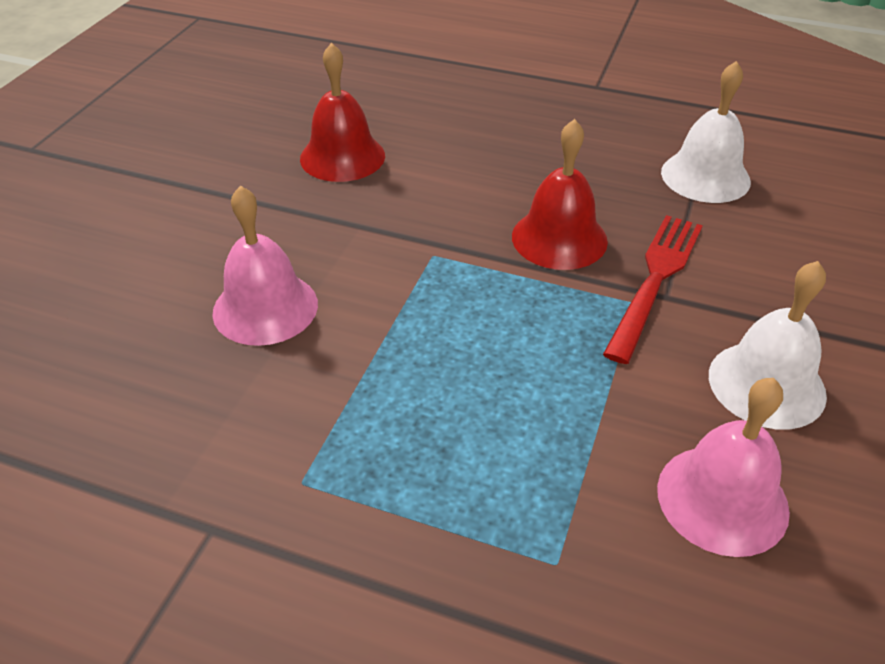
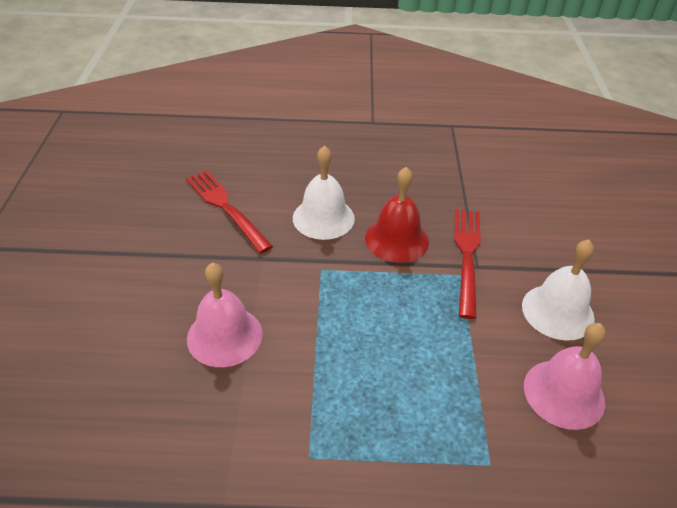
camera: 20 degrees left, 0 degrees up
(342, 157) = (225, 207): red bell -> red fork
(705, 176) = (466, 176): white bell -> white bell (323, 218)

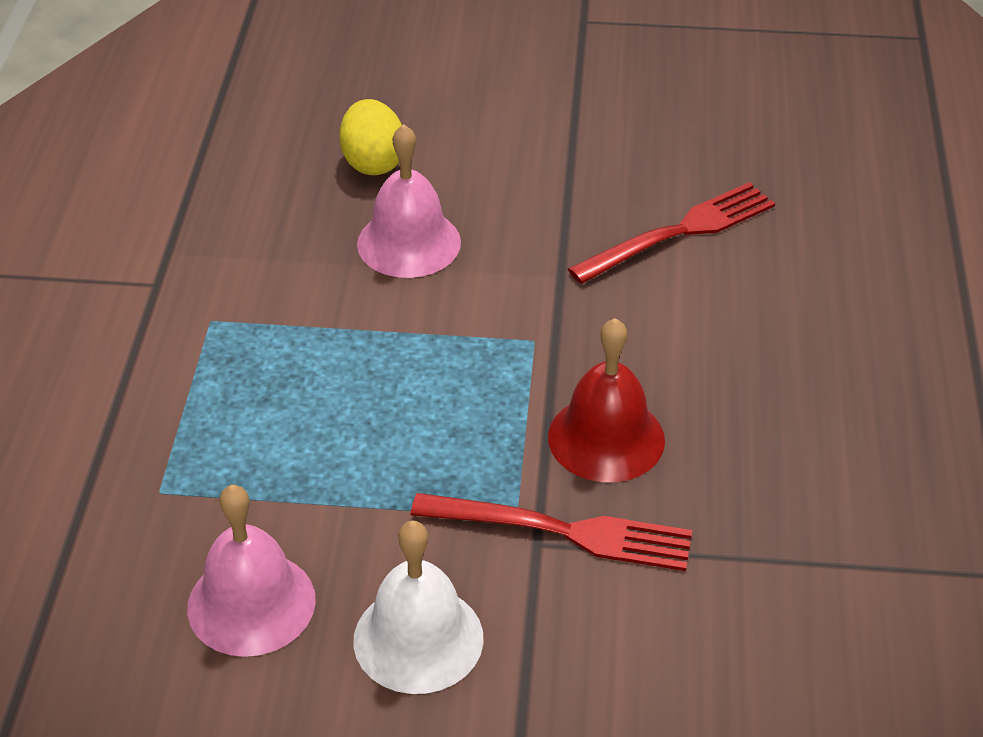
camera: 95 degrees right, 0 degrees up
(124, 364) = (373, 162): none -> yellow egg
(323, 218) = (659, 346): white bell -> none

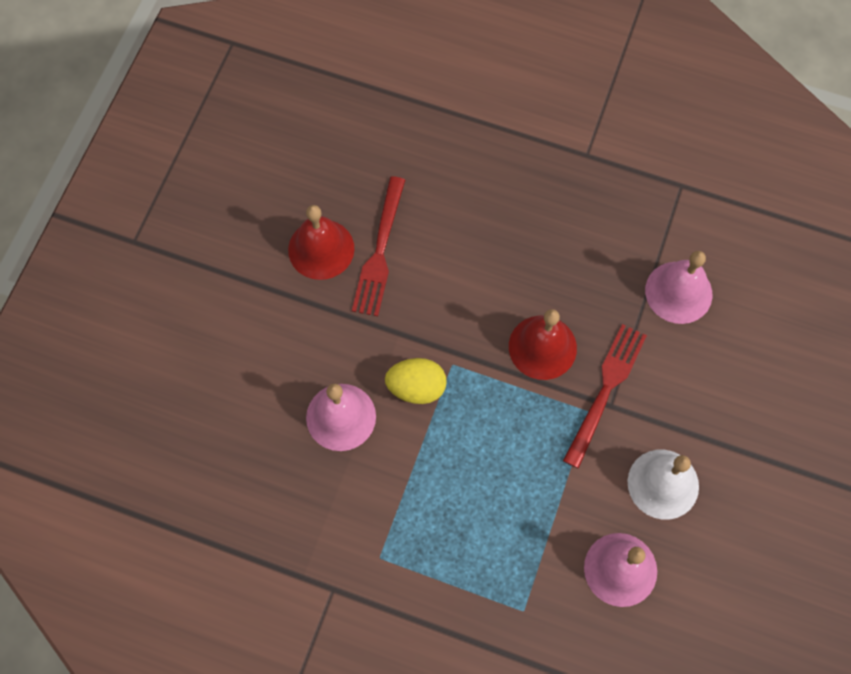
camera: 75 degrees left, 25 degrees up
(373, 162) = (249, 421): yellow egg -> yellow egg (416, 387)
(655, 175) = (321, 249): none -> red bell
(680, 232) = (380, 252): red fork -> red fork turned 150 degrees counterclockwise
(792, 604) = (678, 292): none -> pink bell

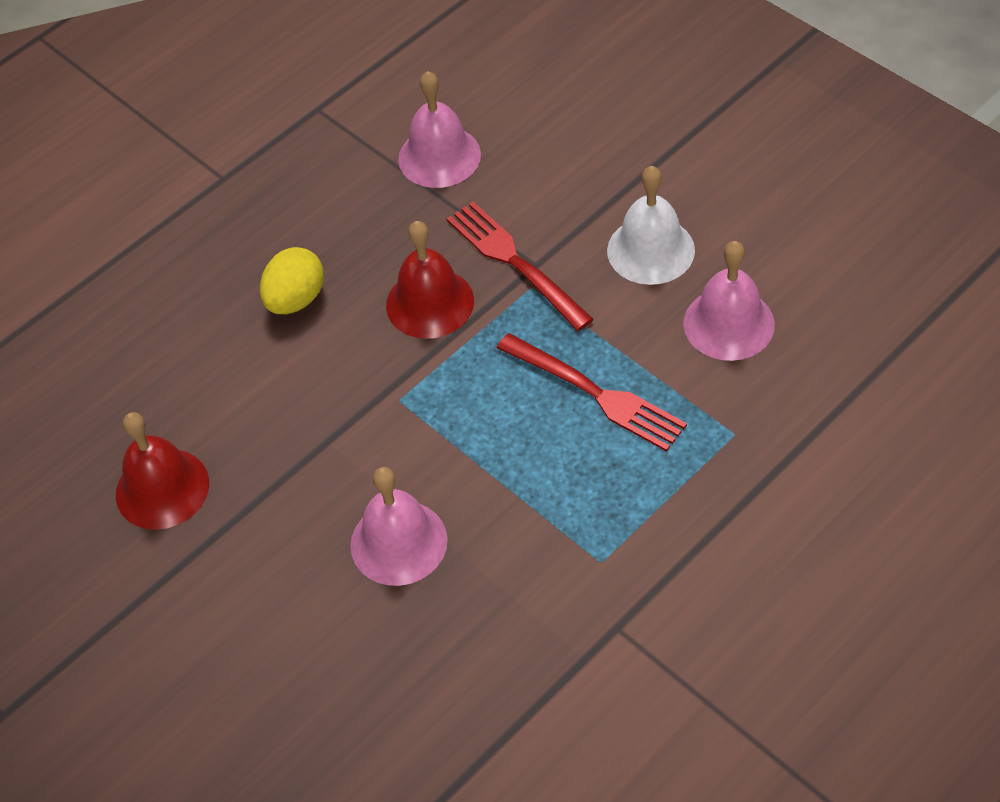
camera: 60 degrees left, 15 degrees down
(380, 252) = (208, 425): red fork -> red fork (596, 394)
(416, 387) = (407, 447): yellow egg -> yellow egg (296, 299)

